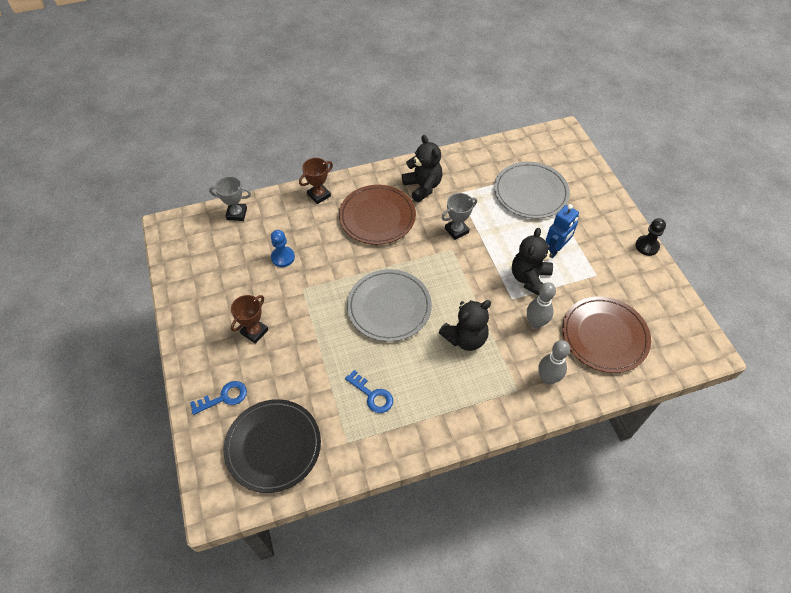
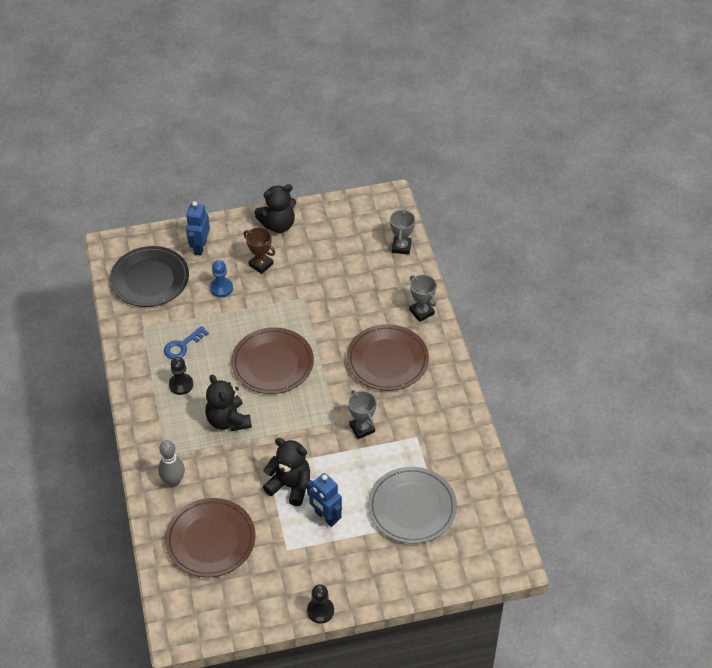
camera: 95 degrees right, 5 degrees down
(224, 397) = (200, 247): blue key -> blue robot
(283, 257) = (342, 283): blue pawn -> blue pawn (221, 288)
(319, 195) = (421, 312): brown trophy -> grey trophy
(389, 307) = (272, 363): grey plate -> brown plate
(422, 187) = (428, 403): black teddy bear -> black teddy bear (278, 225)
(426, 389) = (181, 385): none -> black pawn
(535, 323) = (235, 482): grey bowling pin -> none

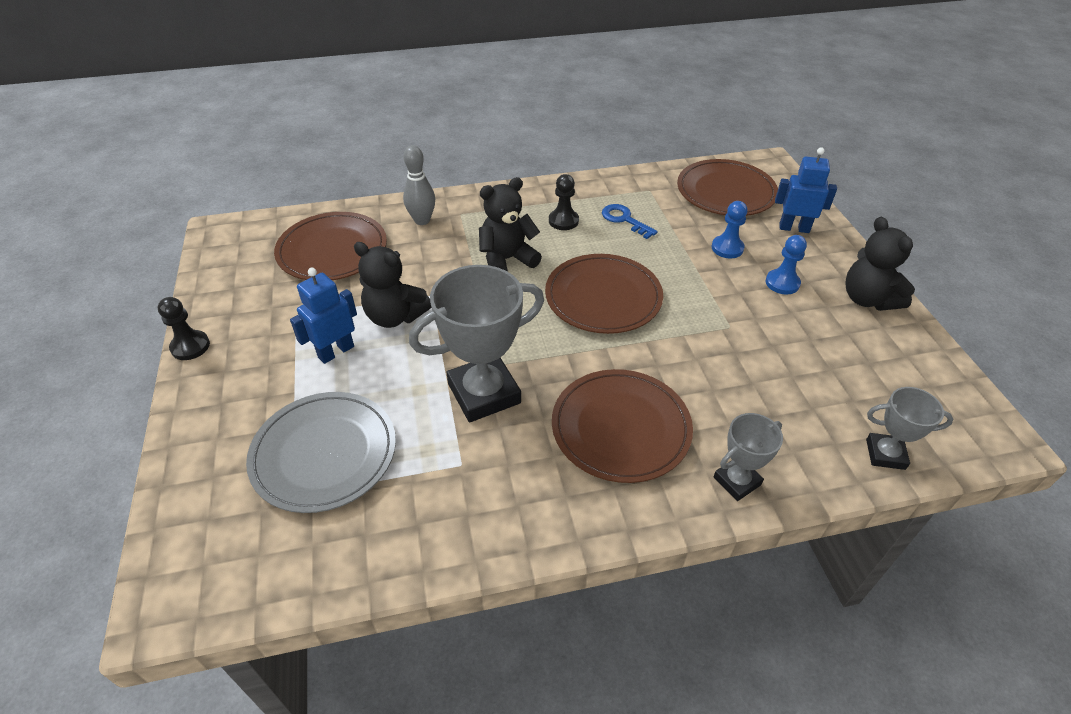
camera: 90 degrees right, 5 degrees down
(150, 279) = (725, 192): black plate -> brown plate
(261, 264) = (782, 283): brown trophy -> blue pawn
(290, 486) = (395, 316): black teddy bear -> black teddy bear turned 90 degrees clockwise
(362, 428) = (484, 393): grey trophy -> grey trophy, size x1.85

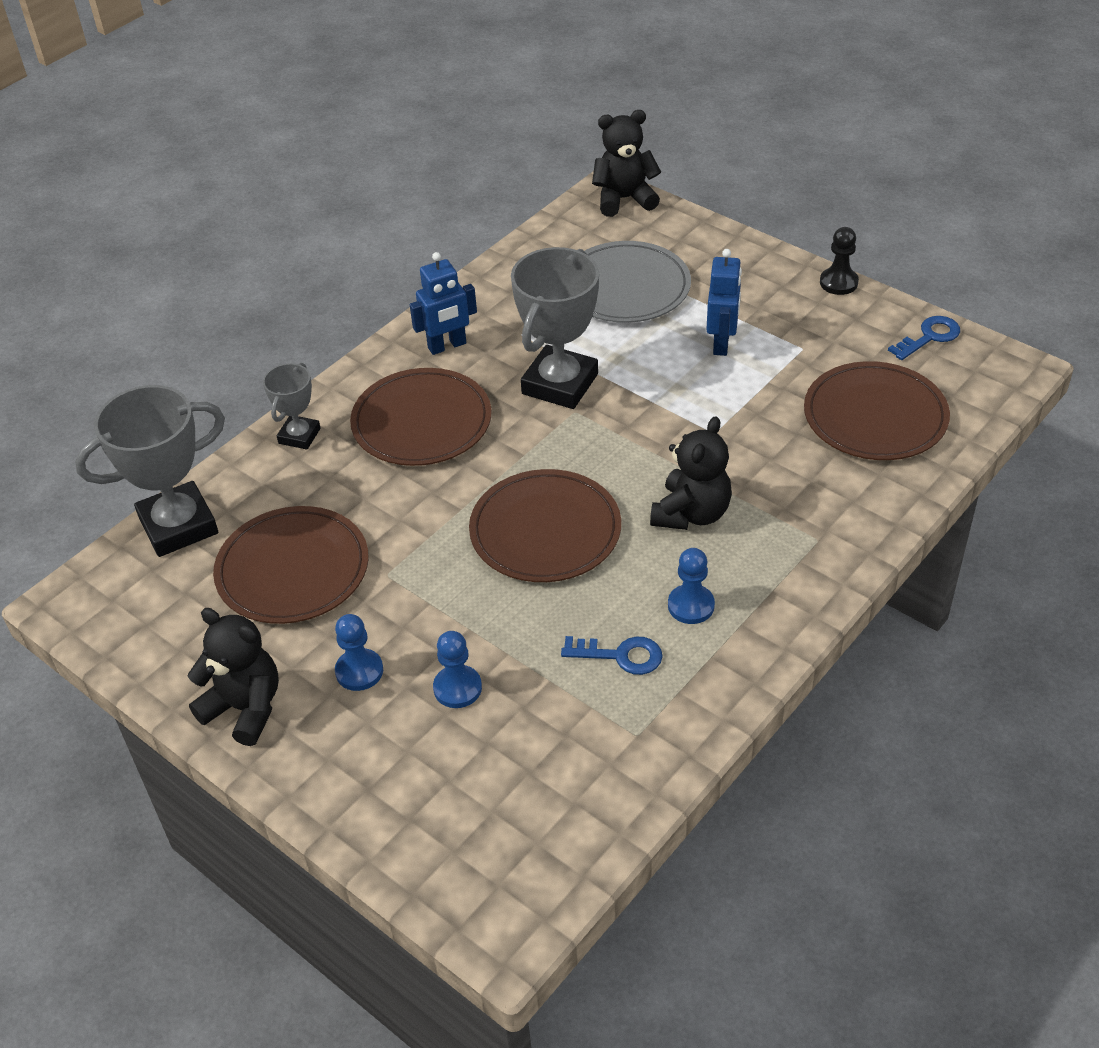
camera: 145 degrees right, 0 degrees up
(219, 274) = (929, 337): none -> blue key
(395, 316) = (717, 396): black teddy bear -> black teddy bear (624, 199)
(422, 220) = (845, 504): grey bowling pin -> none
(563, 221) = (691, 606): black pawn -> blue pawn
(725, 192) = (528, 804): brown plate -> brown plate (293, 569)
(794, 228) = (389, 785): blue robot -> blue robot (447, 346)
(885, 454) = (178, 526): grey trophy -> grey trophy, size x1.85

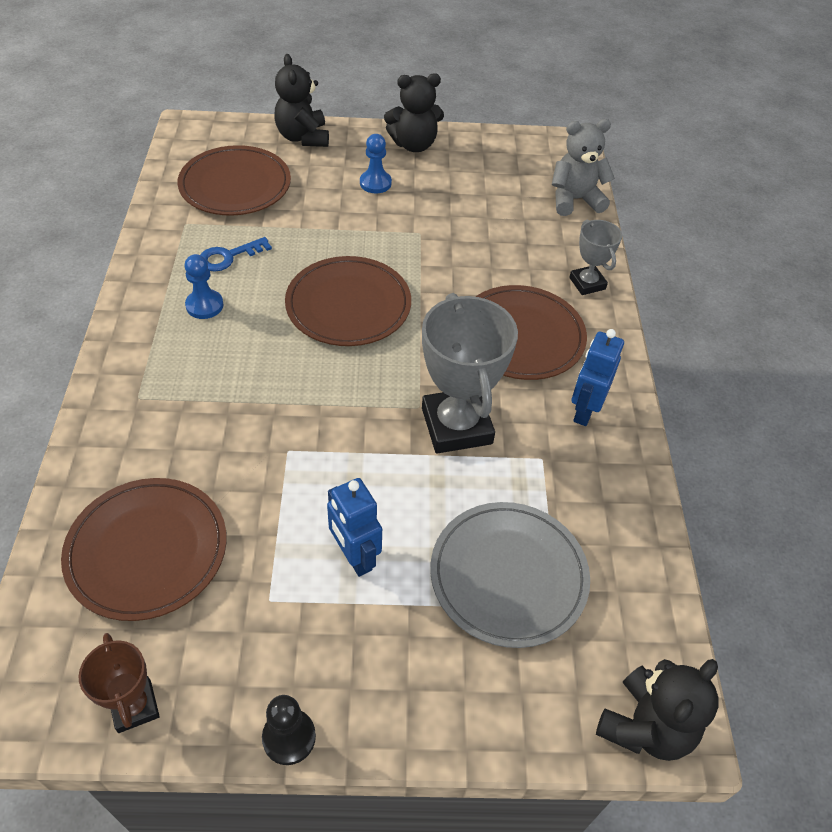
camera: 135 degrees right, 5 degrees up
(178, 526) = (575, 200): grey trophy -> grey teddy bear
(293, 569) = (477, 210): brown plate -> brown plate (235, 185)
(457, 688) = (311, 199): blue pawn -> none
(691, 513) = (253, 369): black teddy bear -> black teddy bear (303, 137)
(929, 337) = (134, 706): blue key -> brown trophy

